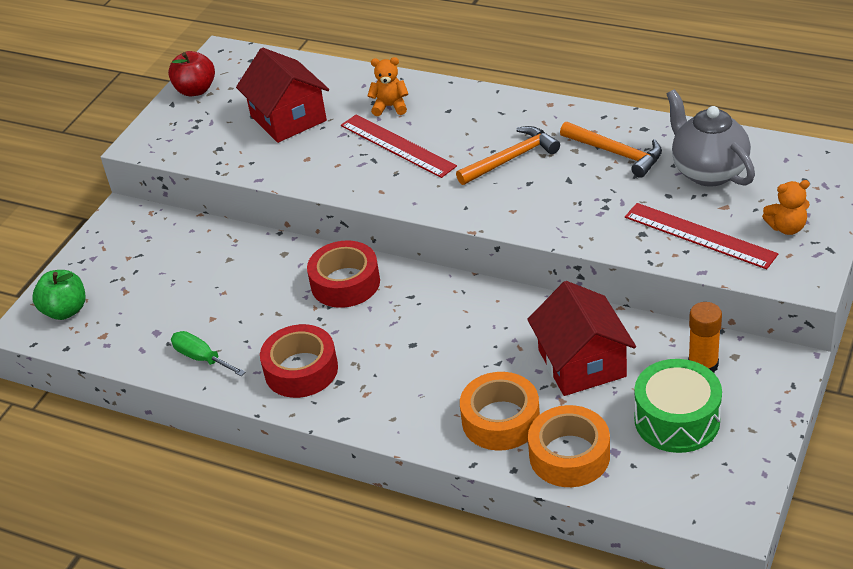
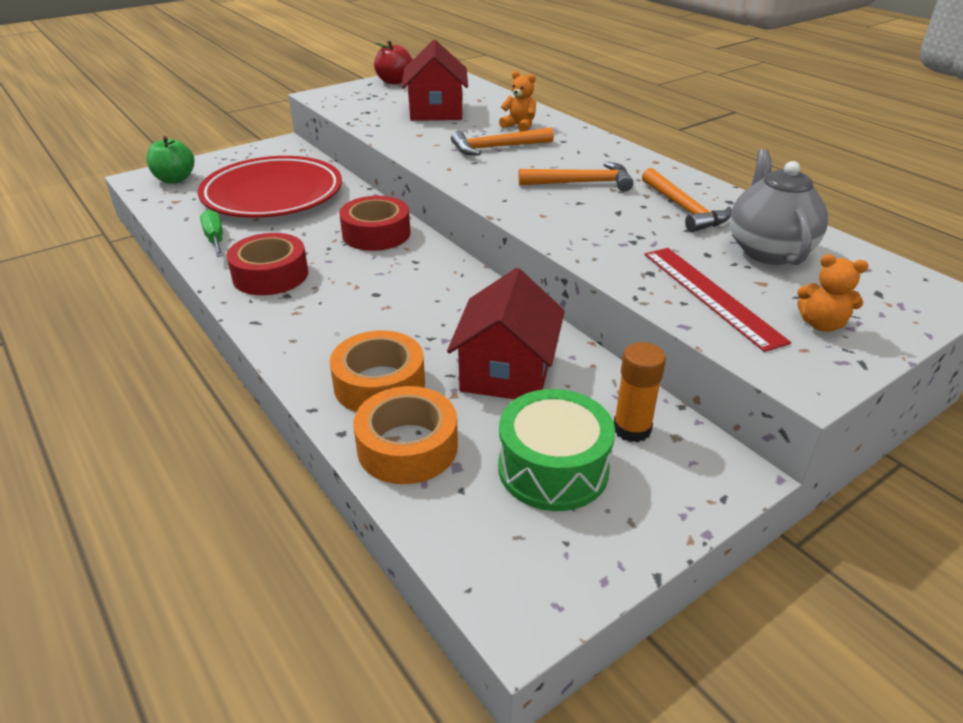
camera: 25 degrees right, 5 degrees down
(194, 284) = (273, 195): none -> red plate
(397, 145) = (496, 147): red ruler -> orange hammer

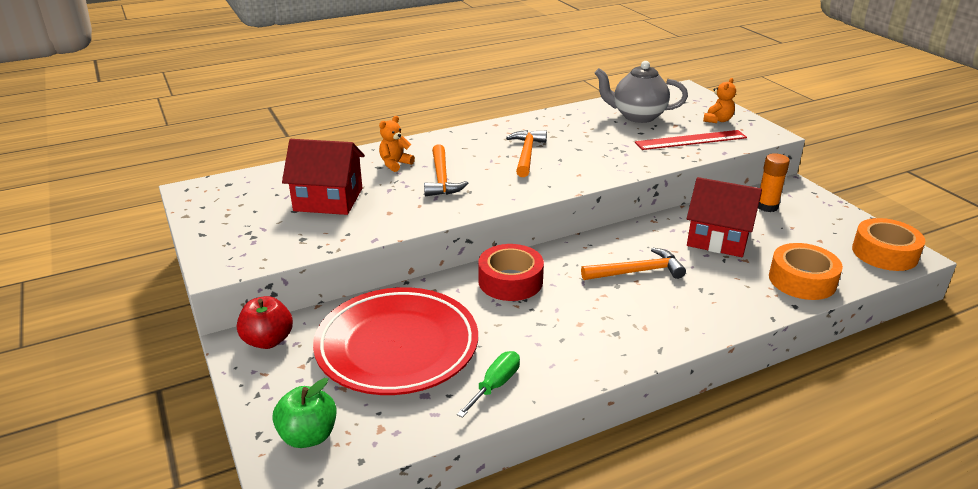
camera: 80 degrees left, 5 degrees down
(215, 239) = (495, 385): green screwdriver -> green screwdriver turned 135 degrees clockwise
(270, 275) = (579, 343): red tape -> none
(379, 384) = (739, 288): orange tape -> orange tape (884, 253)
(394, 81) = (209, 218): red apple -> red apple (268, 340)
(553, 468) = (807, 234): green drum -> none
(684, 209) = (578, 128): orange hammer -> orange hammer (637, 272)

